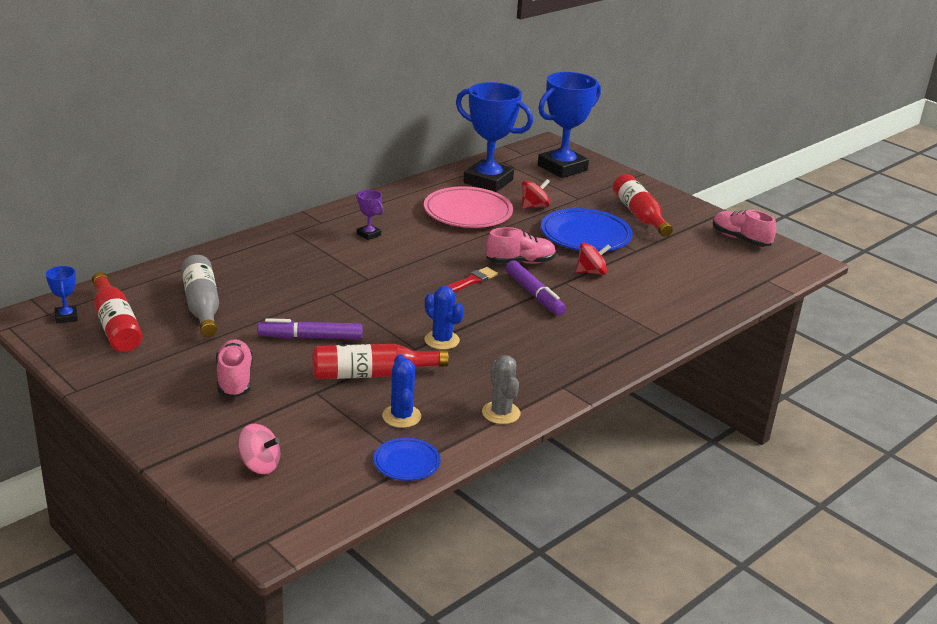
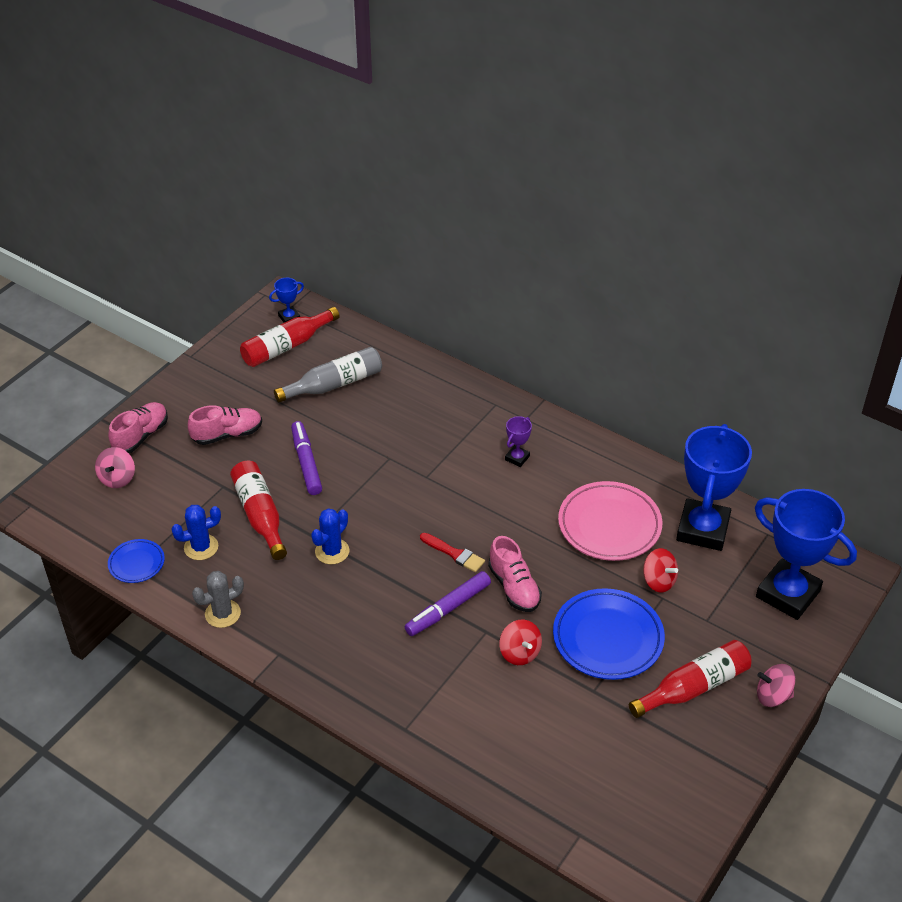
camera: 80 degrees right, 15 degrees up
(652, 192) = (773, 696): none -> pink spinning top
(740, 239) = (682, 803): pink shoe -> pink shoe (141, 436)

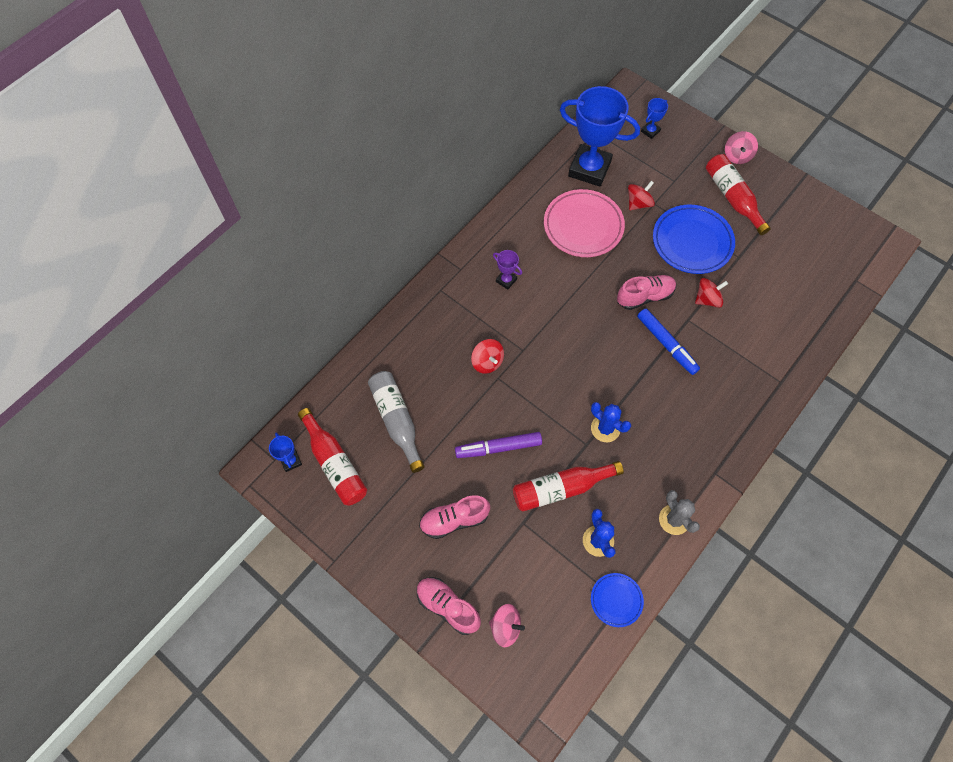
camera: 85 degrees left, 20 degrees up
(227, 434) = (454, 520): pink shoe -> pink shoe turned 90 degrees counterclockwise
(408, 448) = (487, 362): none -> red spinning top
(448, 609) = (666, 344): purple marker -> blue marker
(454, 554) = (610, 335): red brush -> none
(788, 594) = (650, 131): blue trophy -> blue trophy, size x0.42

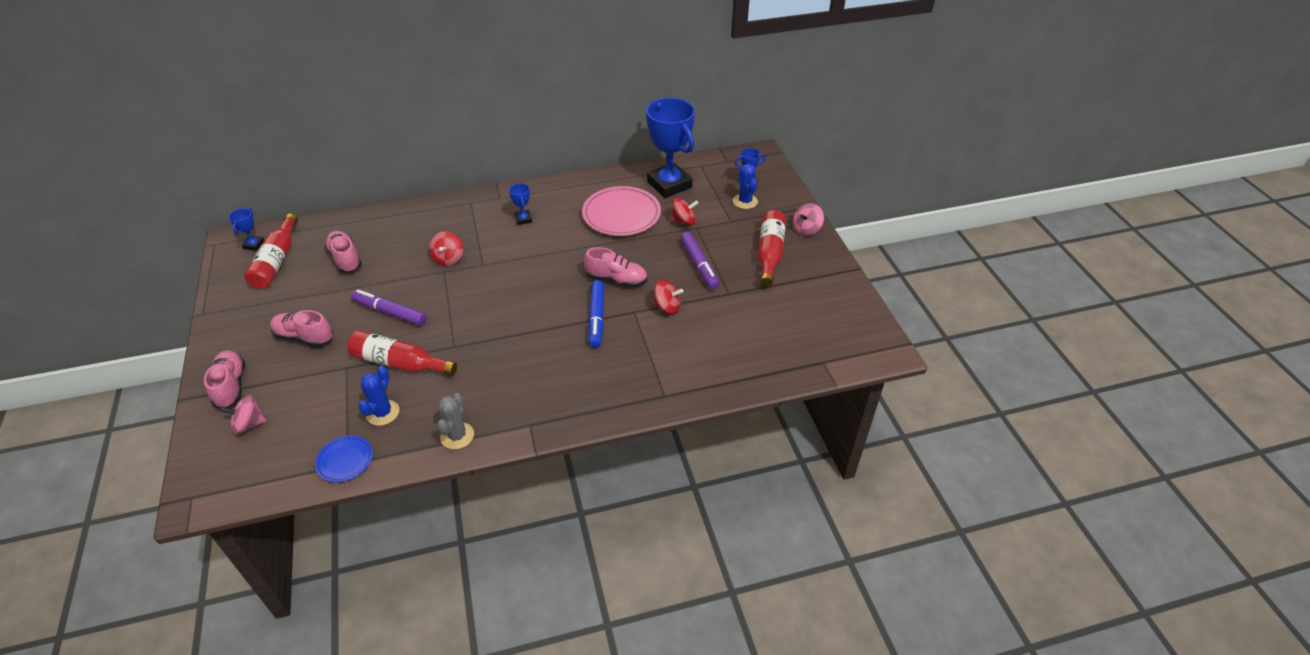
camera: 35 degrees right, 20 degrees down
(396, 421) = (345, 259): grey bottle -> pink shoe
(505, 627) = (249, 424): pink spinning top -> pink spinning top turned 120 degrees clockwise
(506, 280) = (523, 219): purple trophy -> blue trophy
(605, 428) = (481, 345): blue cactus -> blue cactus (745, 201)
(692, 242) = (699, 265): blue plate -> purple marker

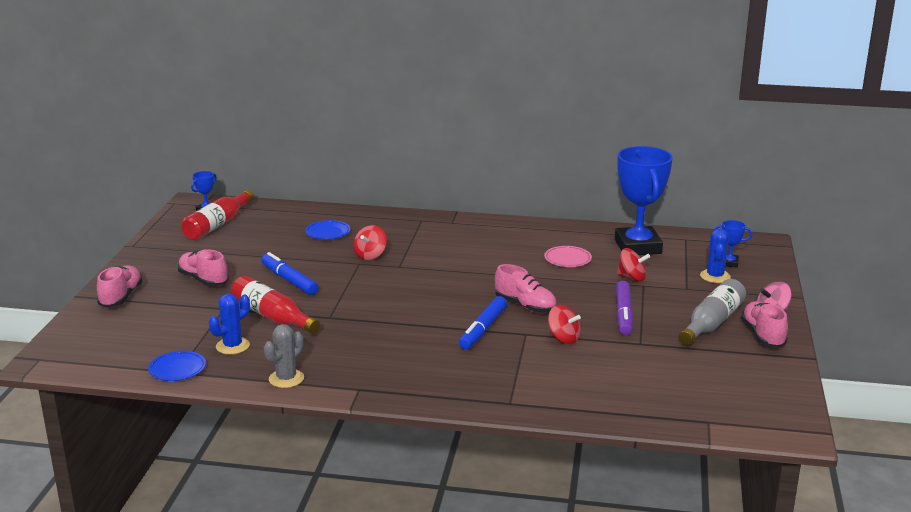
camera: 25 degrees right, 20 degrees down
(249, 424) = (117, 325): pink spinning top -> none
(345, 259) = (277, 236): pink shoe -> pink shoe (763, 335)
(390, 312) = (289, 280): purple marker -> blue marker
(393, 242) = (328, 233): none -> blue plate
(523, 219) = (464, 242): blue trophy -> none
(621, 215) = (567, 259): pink plate -> pink plate, size x0.53
(769, 253) = (712, 323): red bottle -> grey bottle

